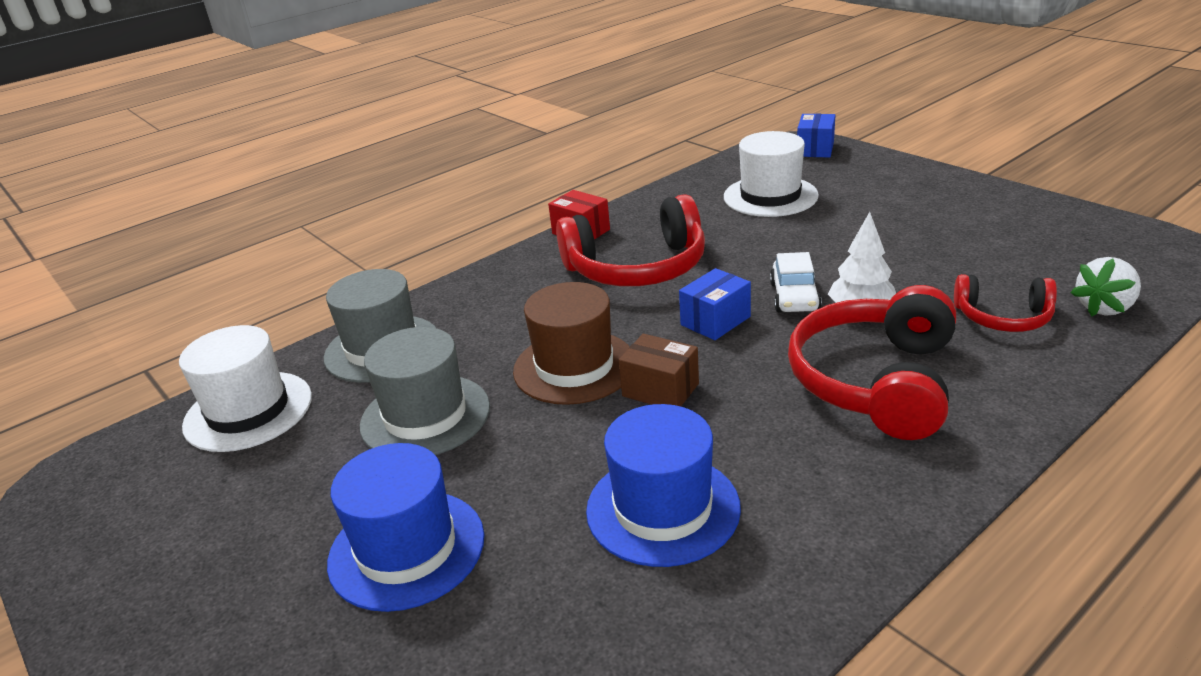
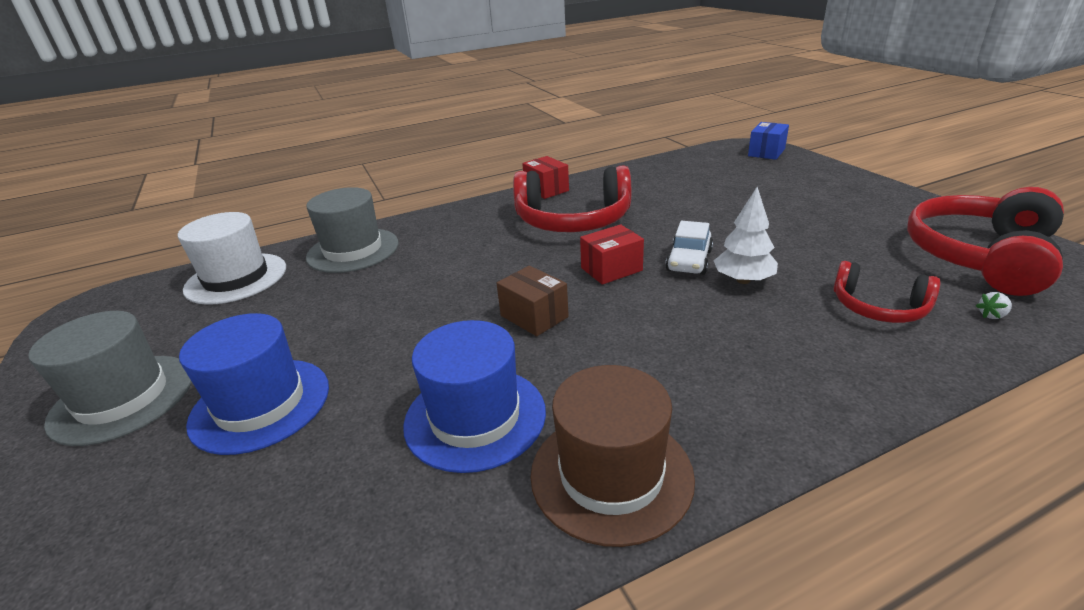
camera: 15 degrees right, 0 degrees up
(425, 416) = (347, 304): grey hat -> grey hat (122, 398)
(574, 367) = (478, 286): brown hat -> brown hat (611, 474)
(715, 321) = (611, 269): blue box -> red box
(770, 196) = (710, 182): white hat -> none
(876, 381) = (726, 343): red headphones -> red headphones (980, 256)
(1104, 307) = (992, 315): white strawberry -> white strawberry, size x0.46

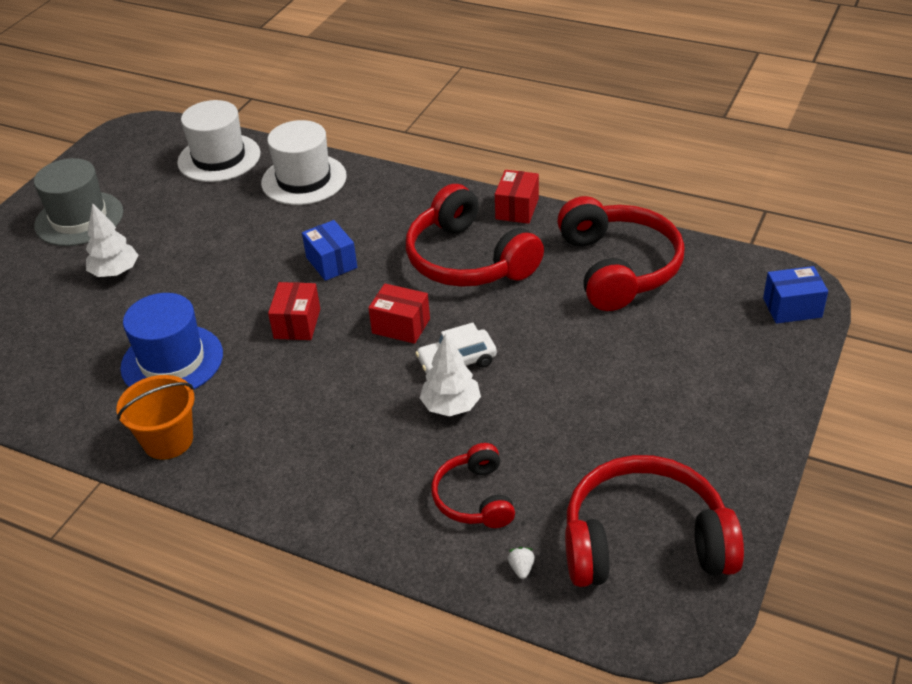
camera: 50 degrees right, 10 degrees up
(260, 404) = (115, 272): blue hat -> white tree
(353, 250) = (304, 179): grey hat -> white hat
(480, 273) = (331, 262): none -> blue box
(534, 316) = (297, 323): brown box -> red box
(611, 474) = (168, 440): brown hat -> orange bucket
(660, 180) = (618, 267): none -> red headphones
(992, 315) = (521, 568): white strawberry -> white strawberry turned 60 degrees clockwise

